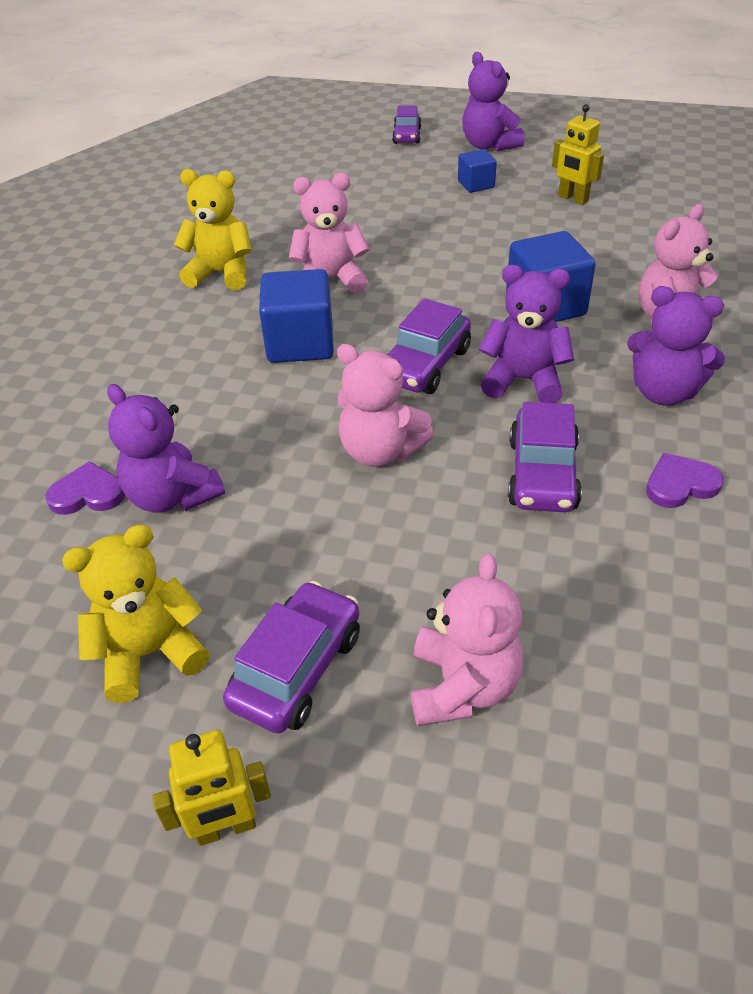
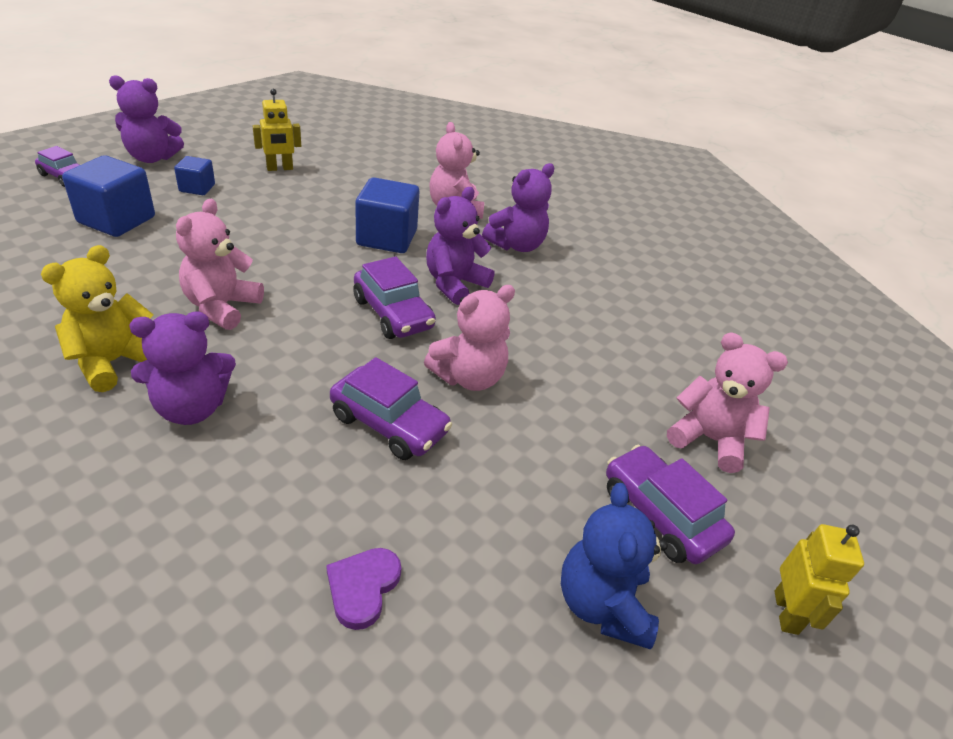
camera: 70 degrees left, 5 degrees down
(150, 653) = (602, 604): yellow teddy bear -> blue teddy bear
(172, 496) = (420, 521): purple teddy bear -> purple teddy bear (191, 408)
(300, 343) = (291, 360): blue cube -> blue cube (117, 220)
(542, 474) = (551, 321): purple car -> purple car (389, 424)
(680, 484) = (597, 281): purple heart -> none

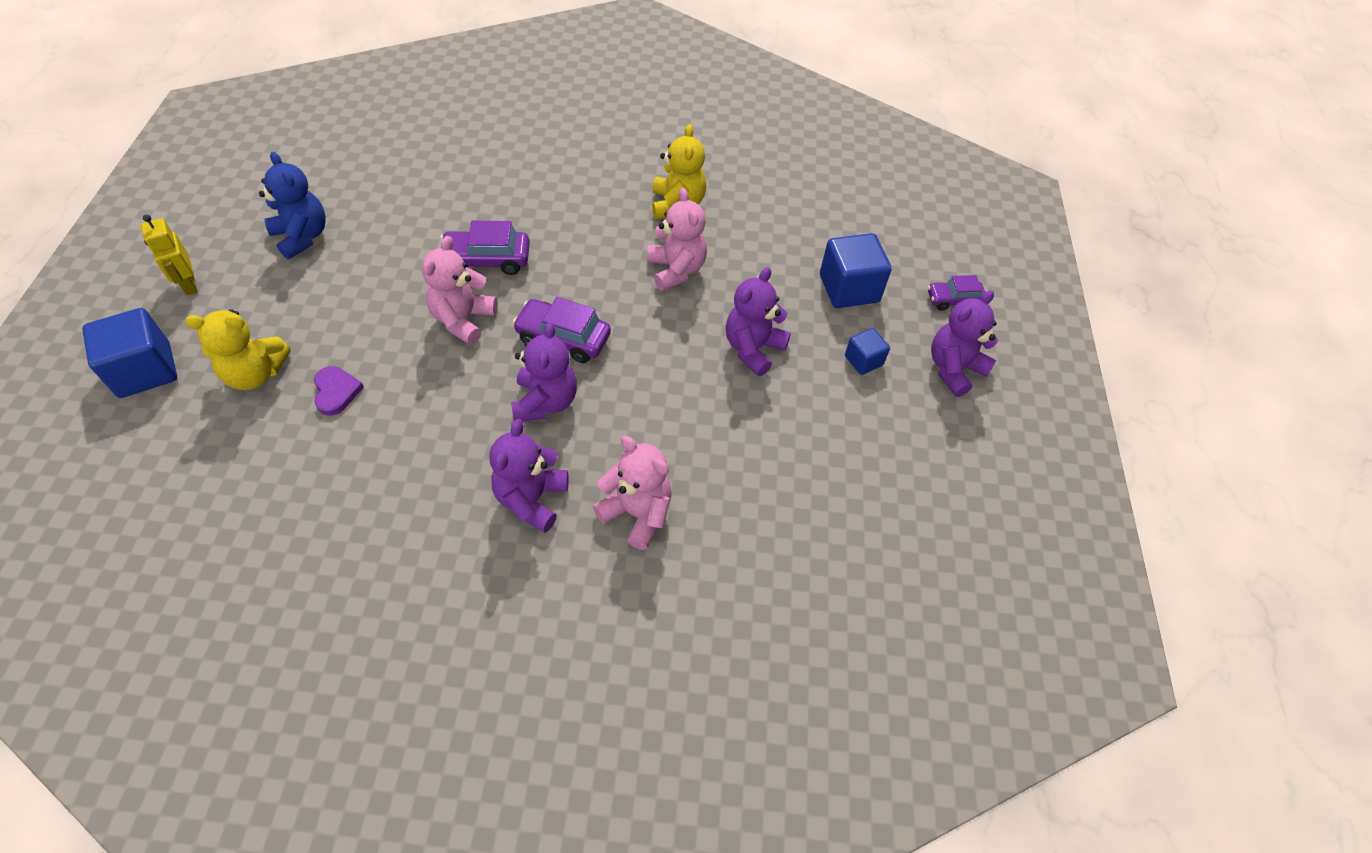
camera: 145 degrees right, 15 degrees up
(191, 408) = (602, 208): purple teddy bear -> purple teddy bear (753, 349)
(280, 168) = (853, 442): yellow robot -> none
(363, 587) = (429, 186): purple heart -> purple heart (336, 392)
(387, 238) = (652, 417): blue cube -> blue cube (145, 370)
(660, 515) = (281, 299): purple car -> none
(709, 439) = (255, 374): pink teddy bear -> yellow teddy bear

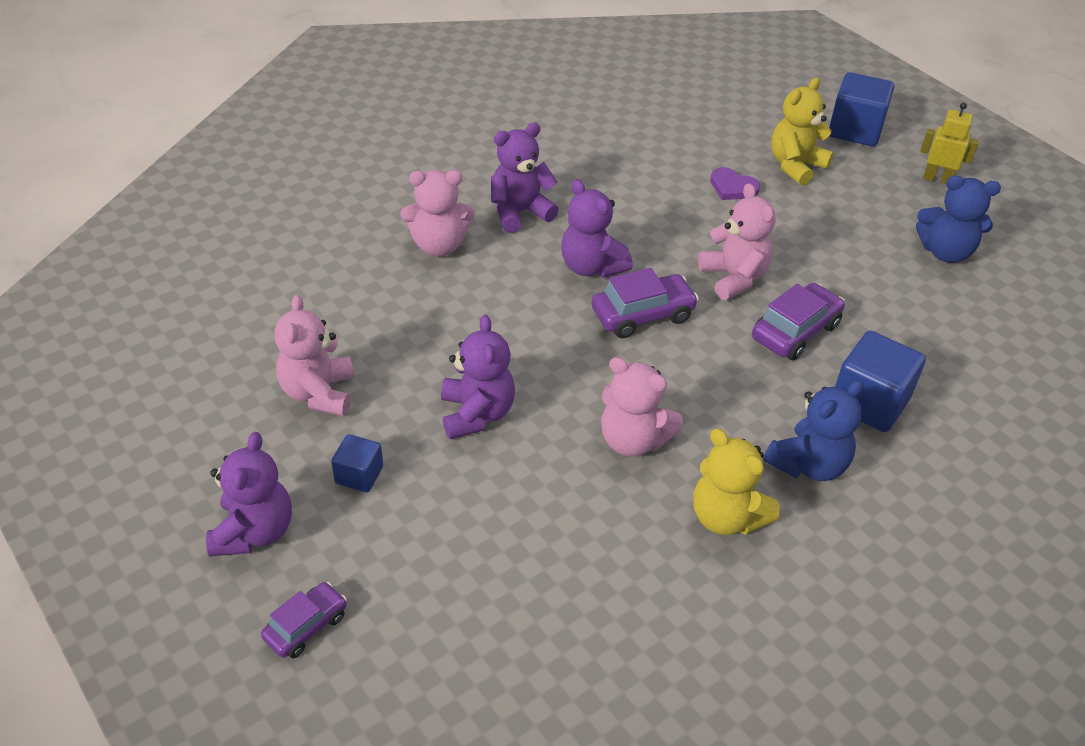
camera: 140 degrees right, 10 degrees down
(531, 499) = (520, 212): purple teddy bear -> purple teddy bear turned 90 degrees counterclockwise
(598, 197) = (808, 464): none -> blue teddy bear
(848, 437) = (319, 393): none -> pink teddy bear
(849, 288) = (441, 550): blue cube -> blue cube (869, 403)

